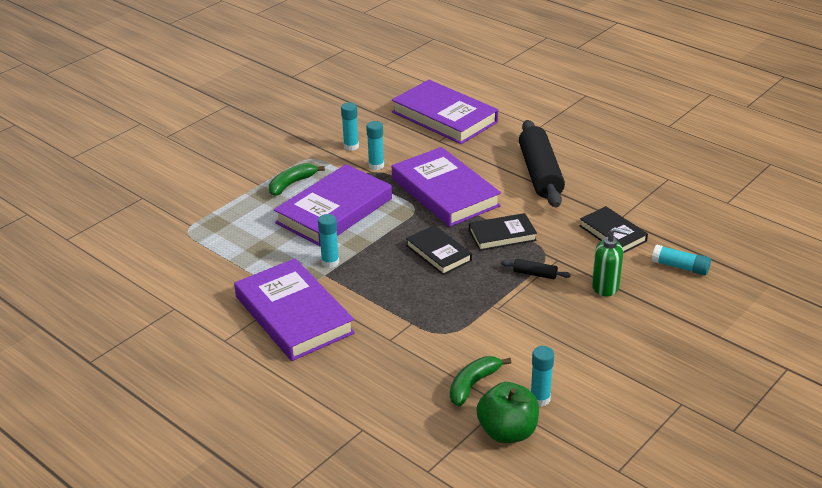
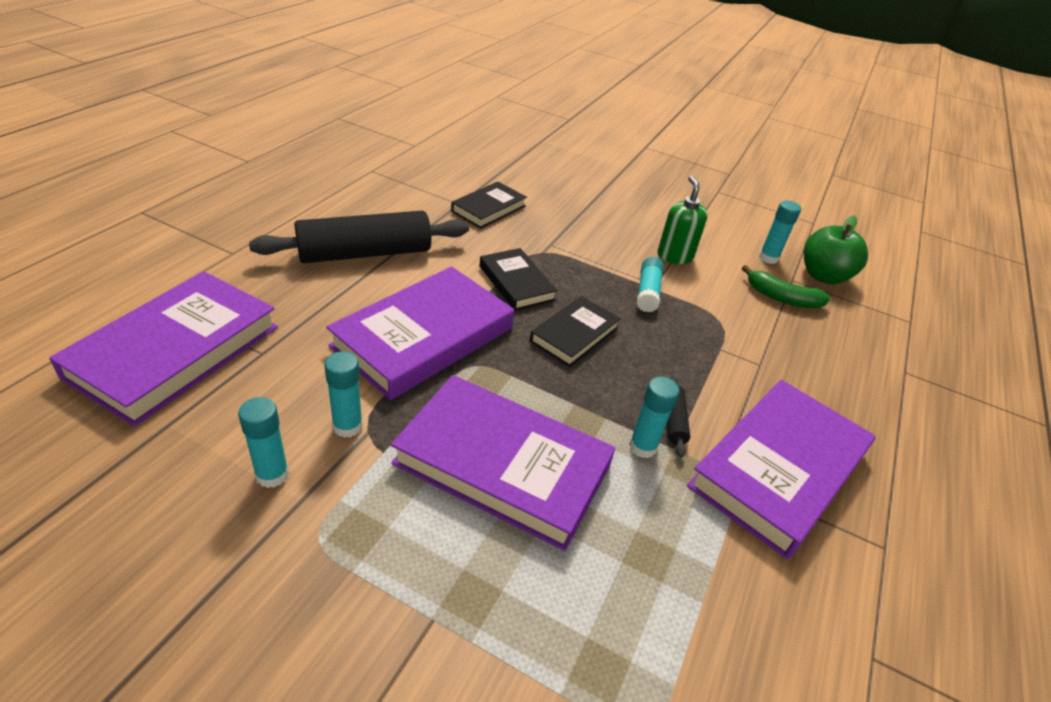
camera: 110 degrees left, 5 degrees up
(292, 184) = (423, 553): green banana -> none
(535, 274) = (583, 259): black rolling pin -> black rolling pin (674, 421)
(605, 287) = (584, 217): green soap dispenser -> green soap dispenser (674, 256)
(680, 267) = (534, 177): turquoise glue stick -> turquoise glue stick (648, 292)

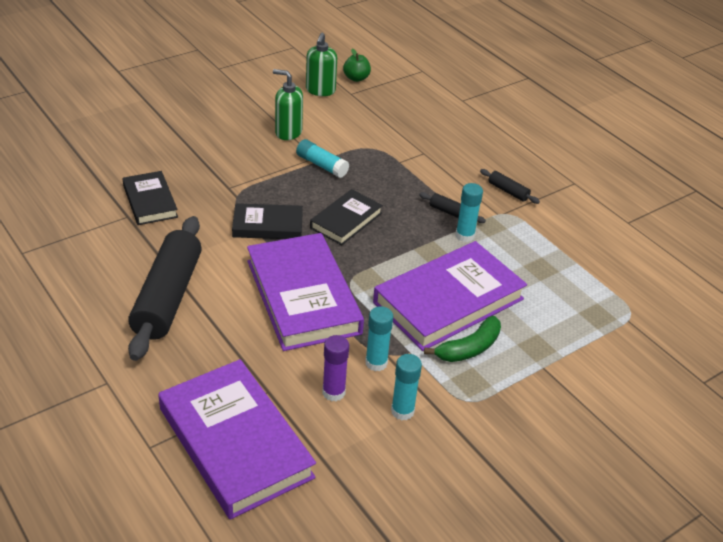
camera: 60 degrees left, 0 degrees up
(280, 403) = (333, 392): none -> purple glue stick
(574, 334) = (346, 220): black book -> black book turned 60 degrees clockwise
(768, 258) = (320, 91): turquoise glue stick -> green soap dispenser
(778, 469) = (508, 191): purple book -> black rolling pin
(781, 298) = (367, 109): green banana -> green banana (469, 348)
(823, 276) = (356, 78): green apple -> green apple, size x0.59

